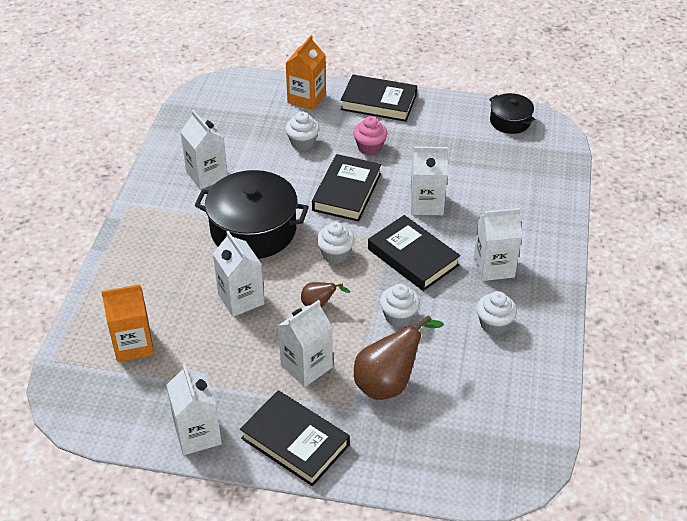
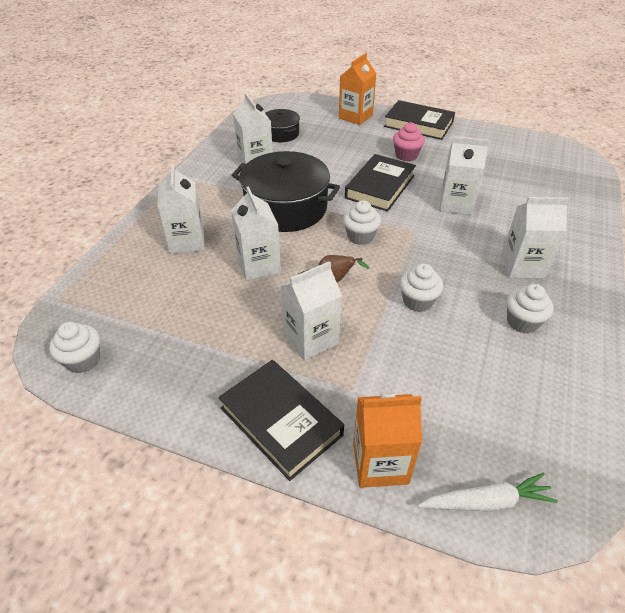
camera: 10 degrees right, 0 degrees up
(133, 345) = (140, 294): orange carton -> orange carton (380, 463)
(197, 434) = (175, 396): white carton -> white carton (187, 241)
(303, 143) = (346, 147): white cupcake -> white cupcake (83, 360)
(388, 383) = (399, 369): brown pear -> none
(413, 257) = (438, 247): black book -> none
(468, 477) = (486, 501): none -> white carrot
(510, 121) = (539, 148): black pot -> black pot (281, 134)

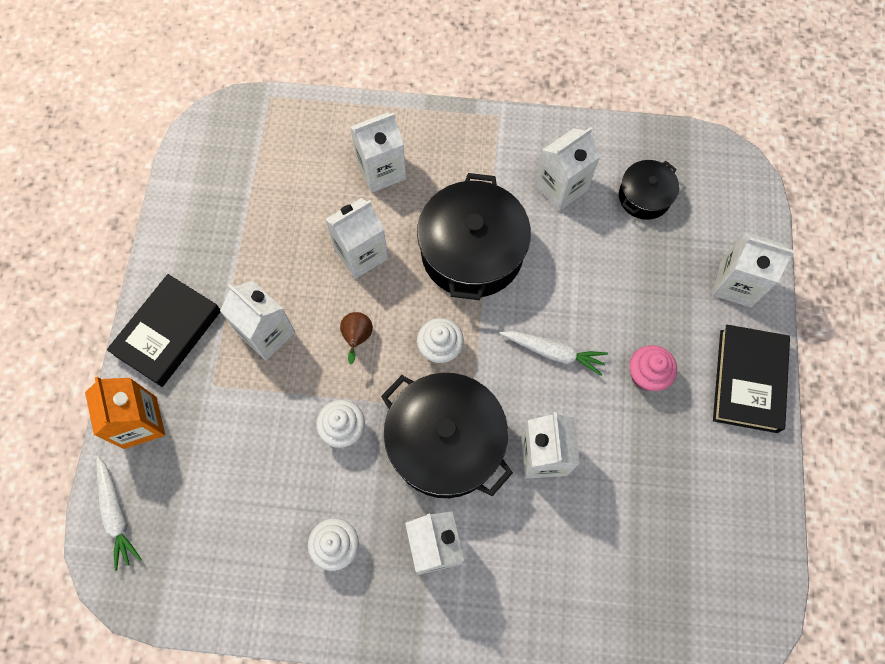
camera: 75 degrees right, 25 degrees up
(83, 360) = (203, 153): white cupcake -> none
(355, 116) = (735, 284): orange carton -> white carton
(380, 187) = (553, 352): black book -> white carrot
(439, 247) = (445, 442): none -> black pot

